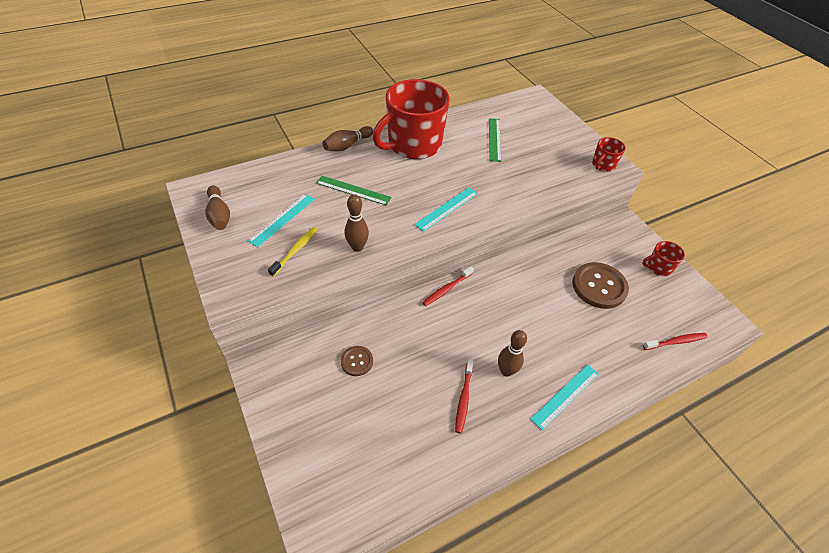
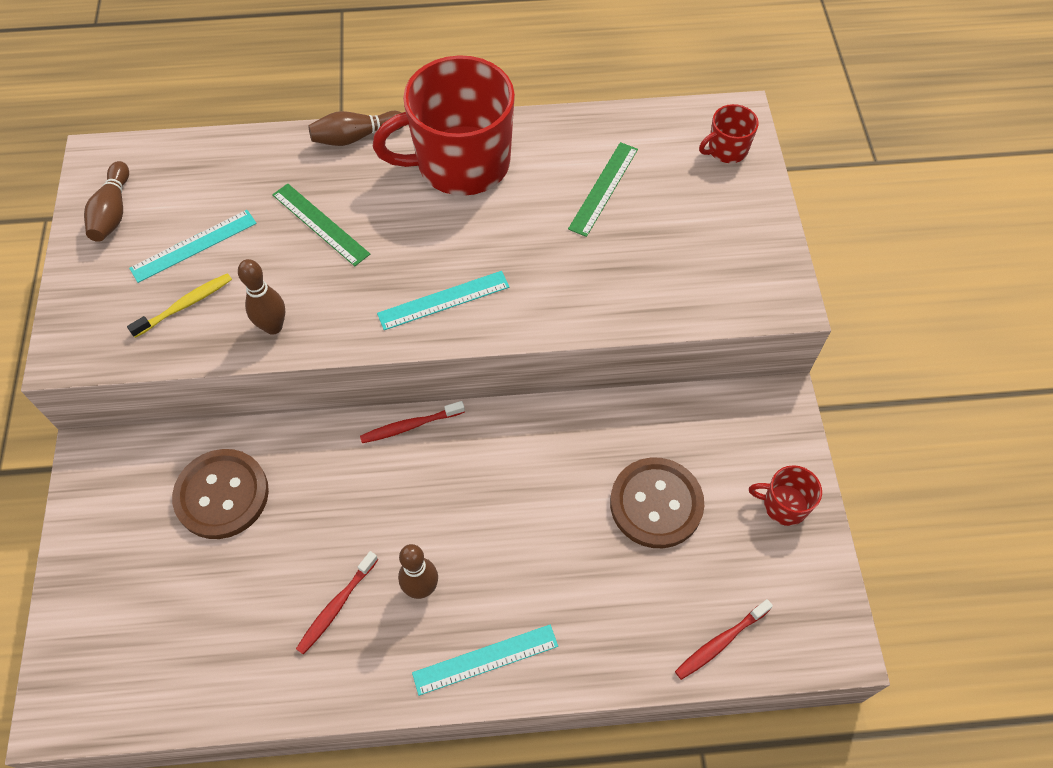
camera: 25 degrees right, 10 degrees up
(357, 361) = (222, 495): brown button -> brown button, size x1.90
(603, 165) = (763, 294): red mug -> red mug (726, 150)
(675, 342) = (720, 642): red toothbrush -> red toothbrush turned 135 degrees clockwise

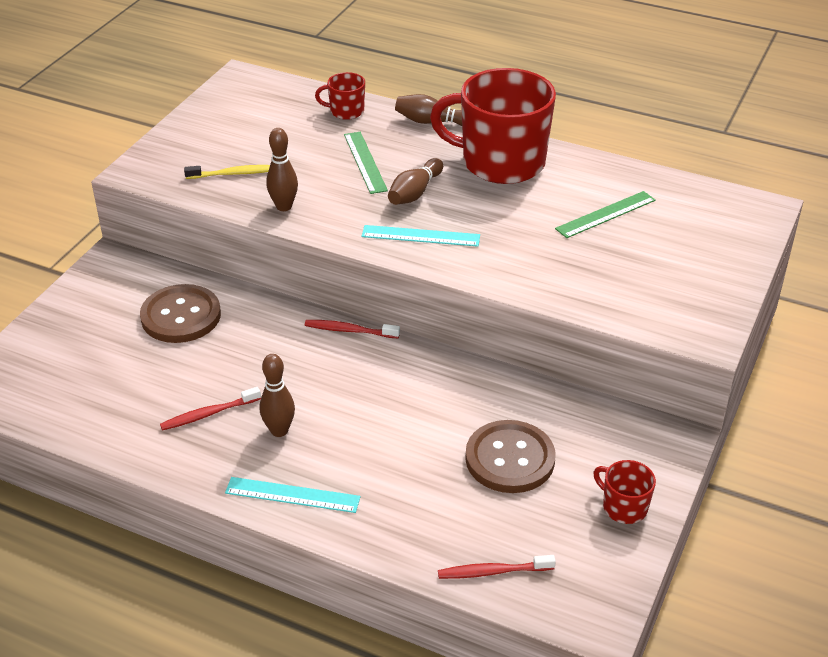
camera: 30 degrees right, 20 degrees down
(113, 212) = (227, 108): brown bowling pin -> brown bowling pin (415, 193)
(194, 246) = (266, 144): turquoise ruler -> none
(726, 150) = (735, 225): red mug -> red mug (346, 111)

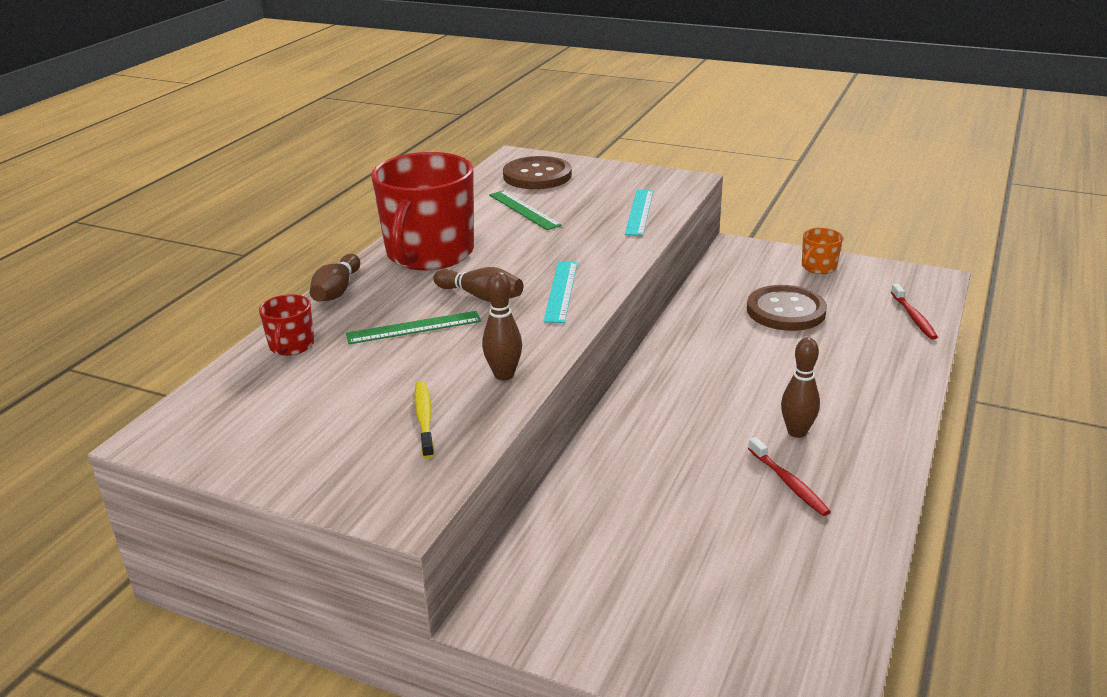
camera: 90 degrees left, 10 degrees down
(181, 316) = (619, 526): brown button -> brown button (537, 176)
(292, 495) = (881, 417): turquoise ruler -> turquoise ruler (639, 212)
(349, 330) = (630, 398): red toothbrush -> none
(623, 507) = (818, 267): red mug -> orange mug

